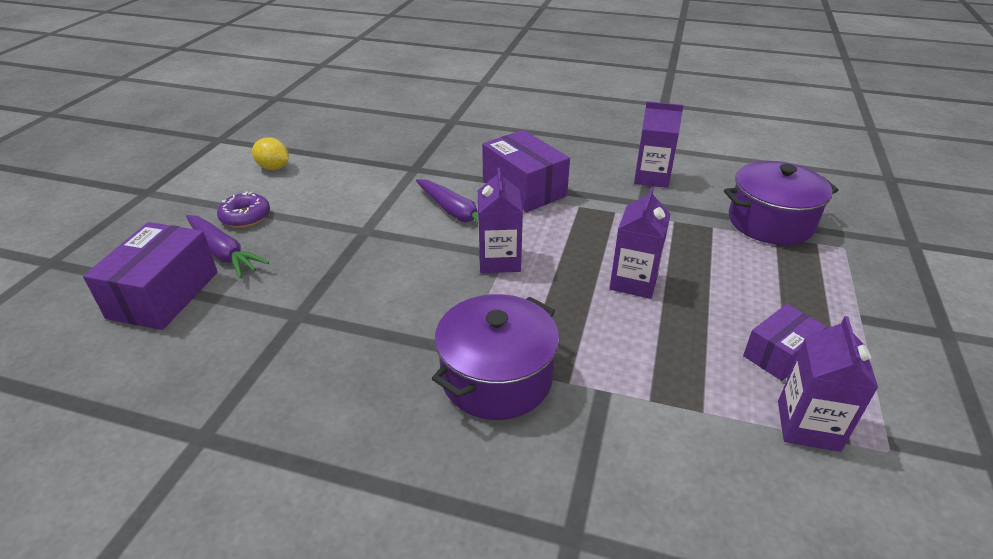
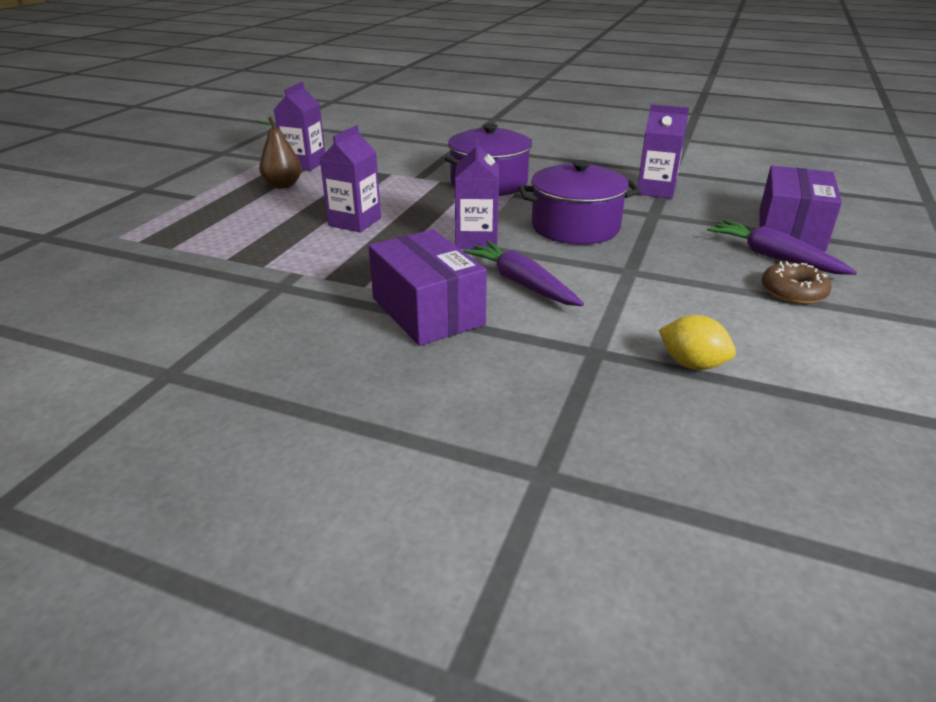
camera: 175 degrees left, 5 degrees down
(245, 217) = (793, 292): purple donut -> brown donut
(274, 167) = (836, 365): yellow lemon -> yellow lemon (692, 364)
(651, 177) = (233, 319): purple carton -> purple carton (656, 190)
(770, 222) = (155, 260): purple pot -> purple pot (575, 227)
(779, 354) = (283, 185): purple box -> brown pear

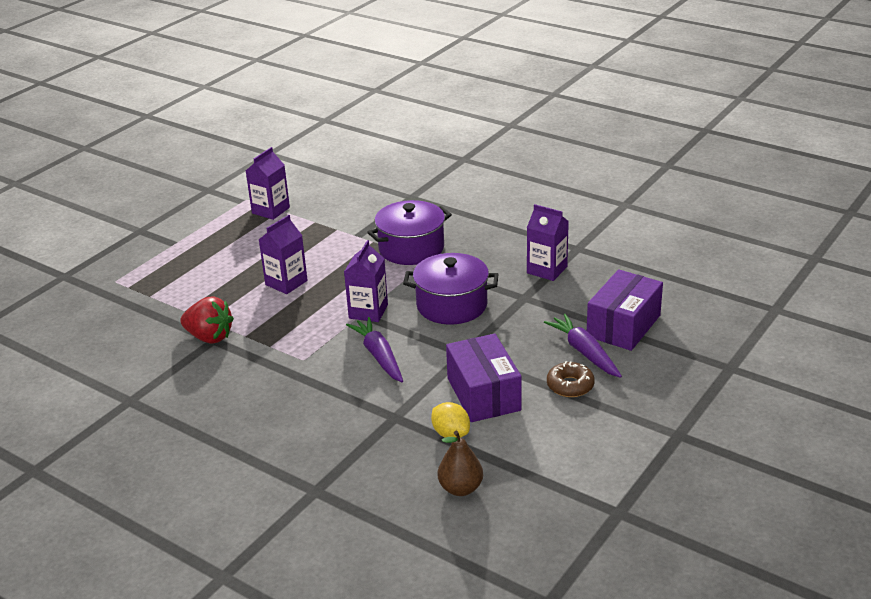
camera: 15 degrees right, 0 degrees up
(273, 284) = (209, 337): none -> red strawberry
(283, 185) = (245, 236): brown pear -> brown pear (460, 488)
(427, 311) = (303, 372): purple box -> purple box (483, 394)

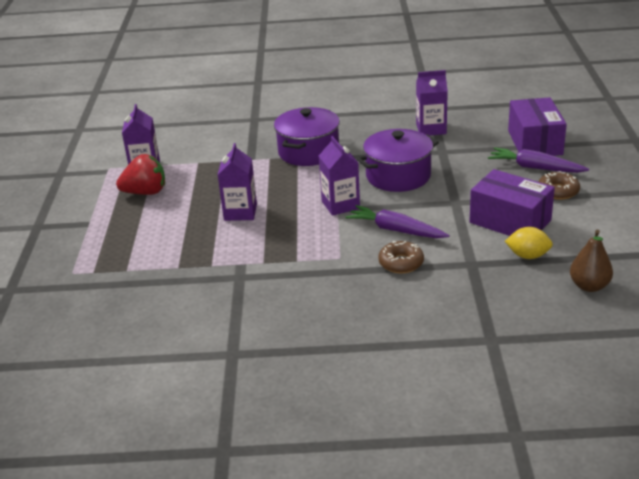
camera: 35 degrees left, 0 degrees up
(209, 337) = (233, 276): red strawberry -> red strawberry (145, 192)
(342, 388) = (401, 263): none -> brown donut

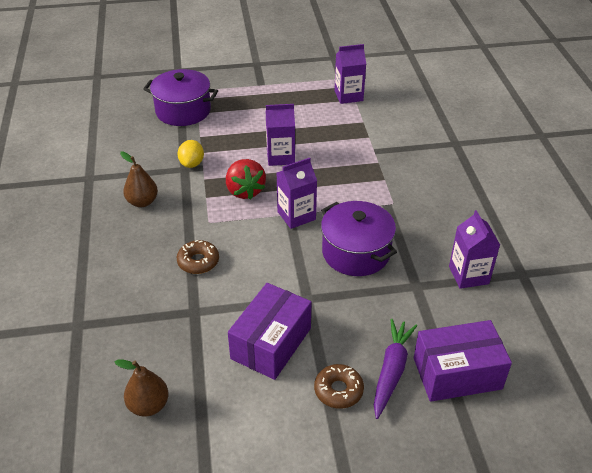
camera: 80 degrees right, 10 degrees up
(145, 192) = (308, 103): red strawberry -> red strawberry (245, 191)
(294, 306) = (142, 202): none -> brown pear
(308, 152) = (395, 186): purple pot -> purple pot (183, 111)
(396, 230) = (253, 255): purple carrot -> none
(528, 256) = (206, 356): yellow lemon -> yellow lemon (192, 164)

